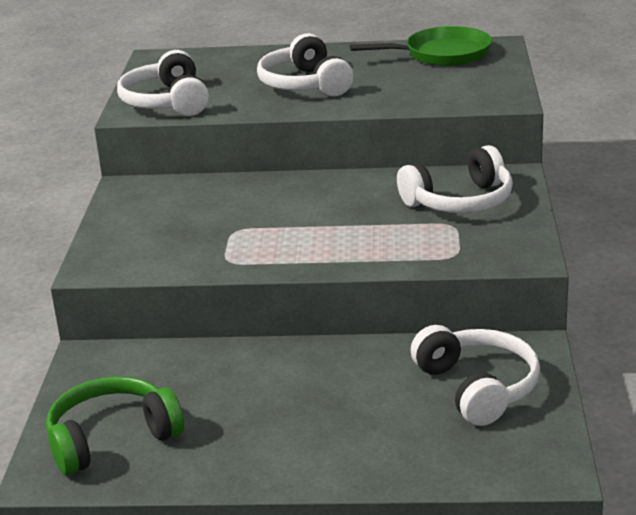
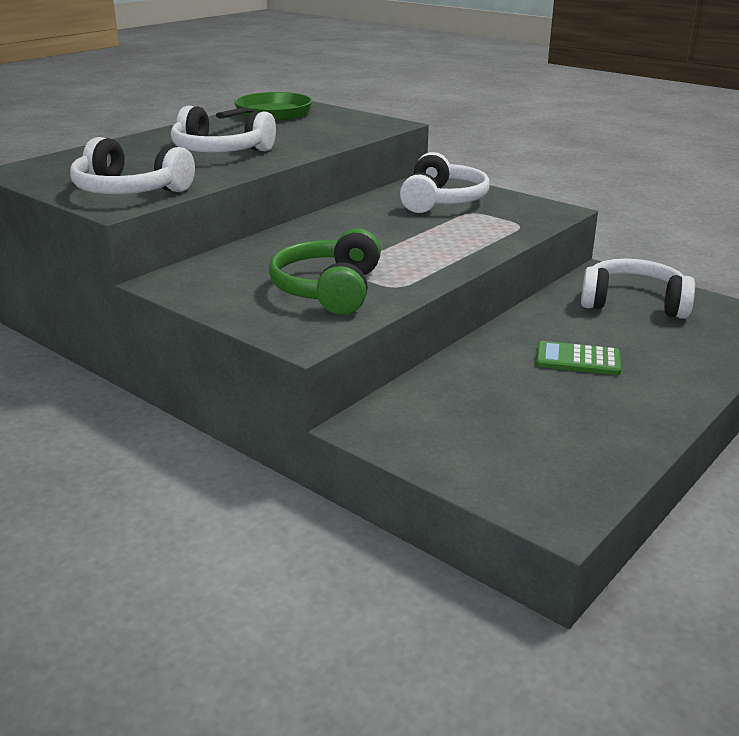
camera: 55 degrees left, 0 degrees up
(112, 439) = (533, 459): green headphones -> green headphones (329, 290)
(308, 401) = (578, 360): none -> green calculator

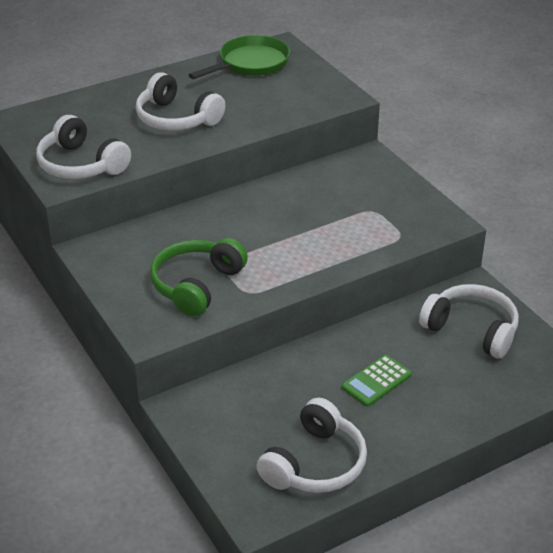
camera: 20 degrees right, 10 degrees up
(441, 200) = (358, 189): white headphones -> white headphones (315, 463)
(578, 360) = (376, 381): green calculator -> green calculator turned 75 degrees counterclockwise

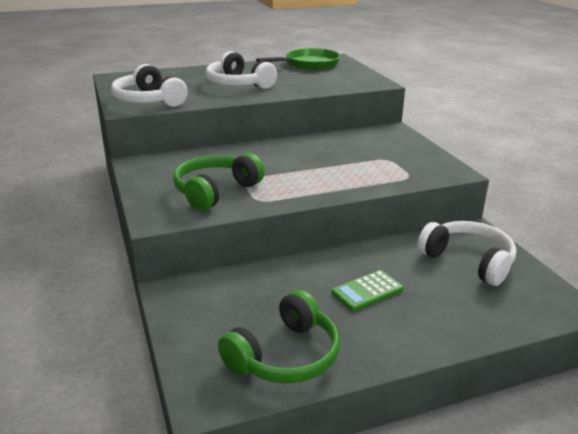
camera: 10 degrees right, 10 degrees down
(315, 463) = (284, 356): white headphones -> green headphones

